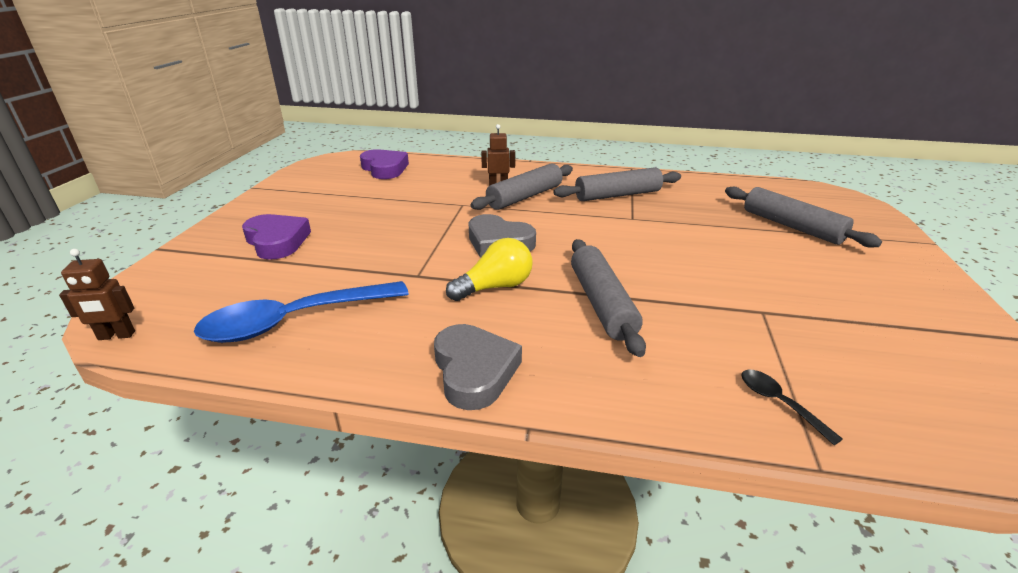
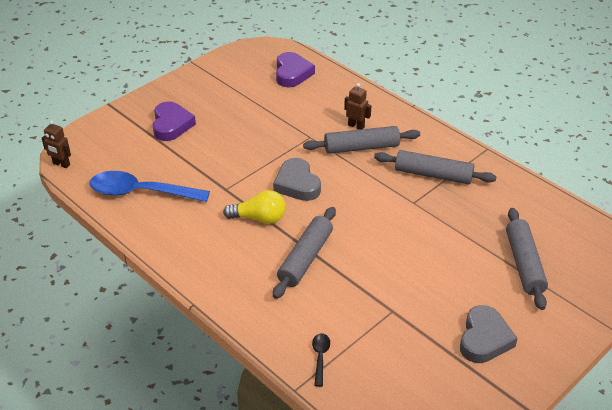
camera: 35 degrees right, 10 degrees up
(474, 371) = (197, 265): grey heart -> grey heart (484, 339)

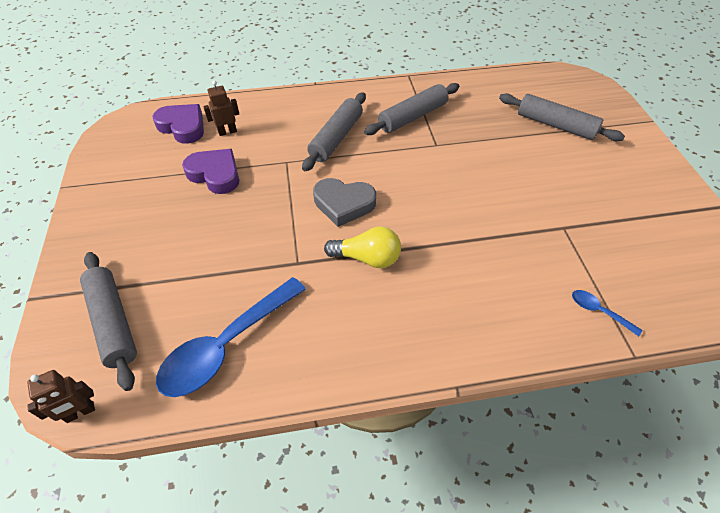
camera: 55 degrees left, 10 degrees up
(171, 125) = (144, 256): purple heart -> purple heart (215, 174)
(259, 218) = (367, 258): yellow light bulb -> yellow light bulb turned 60 degrees clockwise
(305, 258) = (454, 252): grey rolling pin -> grey rolling pin (113, 322)
(320, 357) = (598, 311): black spoon -> blue spoon
(356, 126) = (304, 126): brown robot -> brown robot (227, 132)
(484, 339) = (628, 189): grey heart -> none

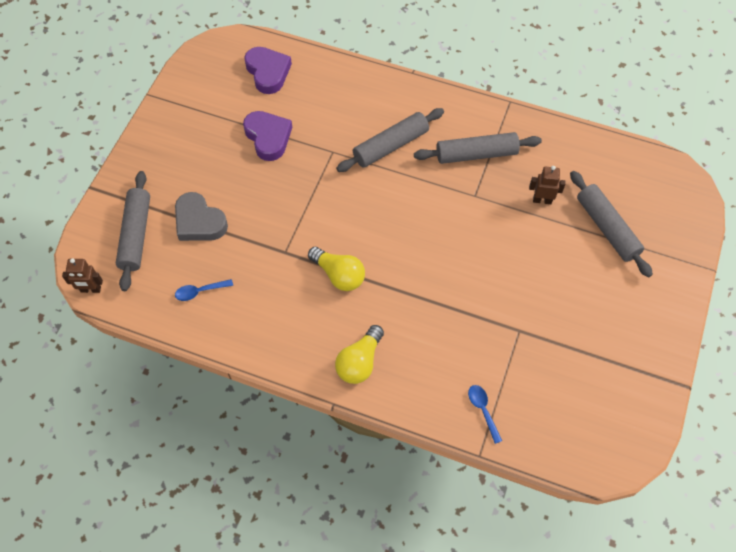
camera: 30 degrees right, 10 degrees up
(226, 345) = (200, 291): blue spoon -> blue spoon, size x0.43
(227, 132) = (302, 95): brown robot -> brown robot (542, 200)
(344, 204) = (353, 217): grey heart -> grey heart (199, 222)
(450, 328) = (360, 362): none -> yellow light bulb

